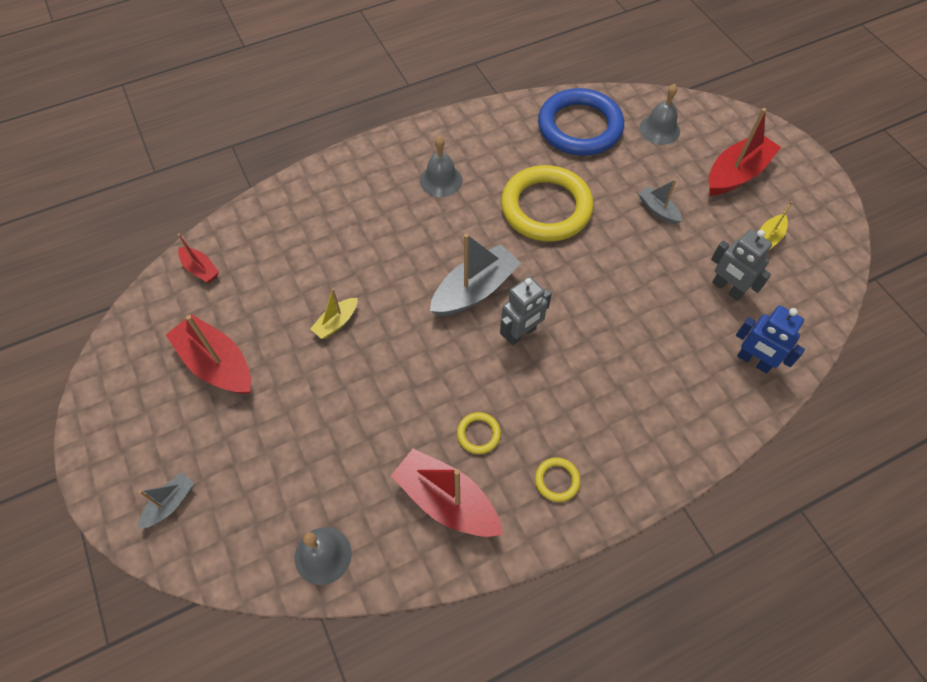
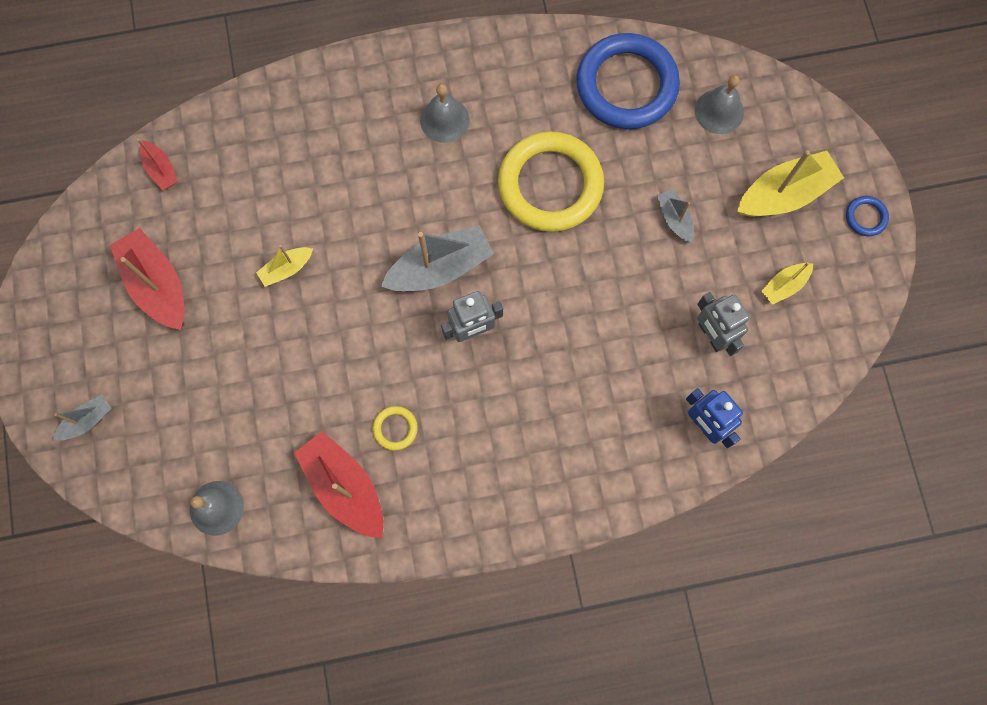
camera: 15 degrees right, 15 degrees up
(557, 480) = (456, 496): yellow ring -> none
(736, 174) = (784, 194): red boat -> yellow boat
(807, 176) = (865, 217): none -> blue ring

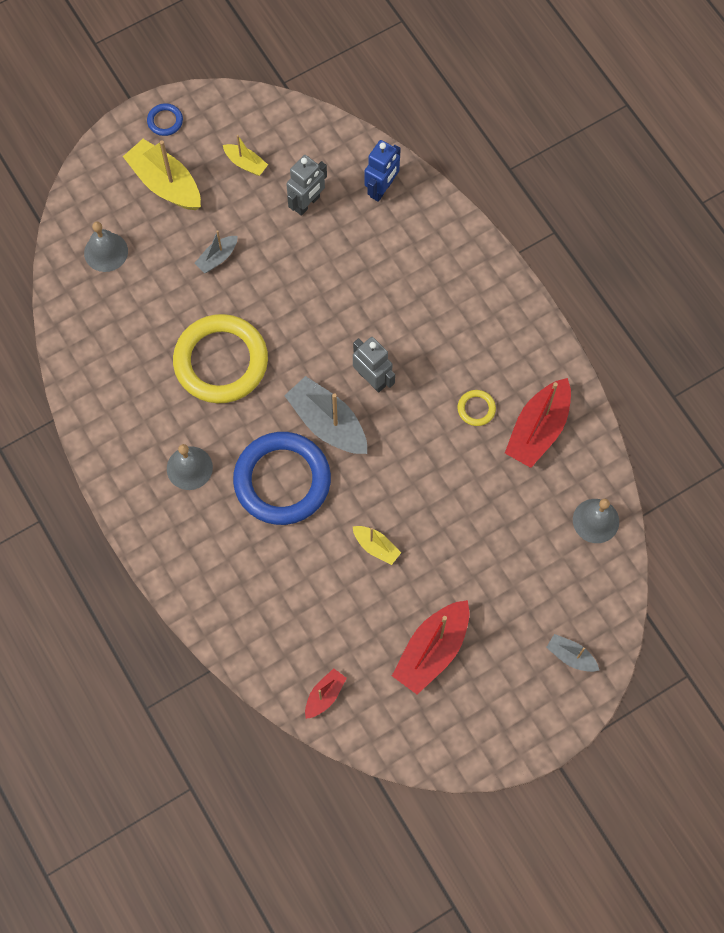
camera: 110 degrees left, 5 degrees down
(626, 85) = (105, 331): blue ring -> blue ring (282, 480)

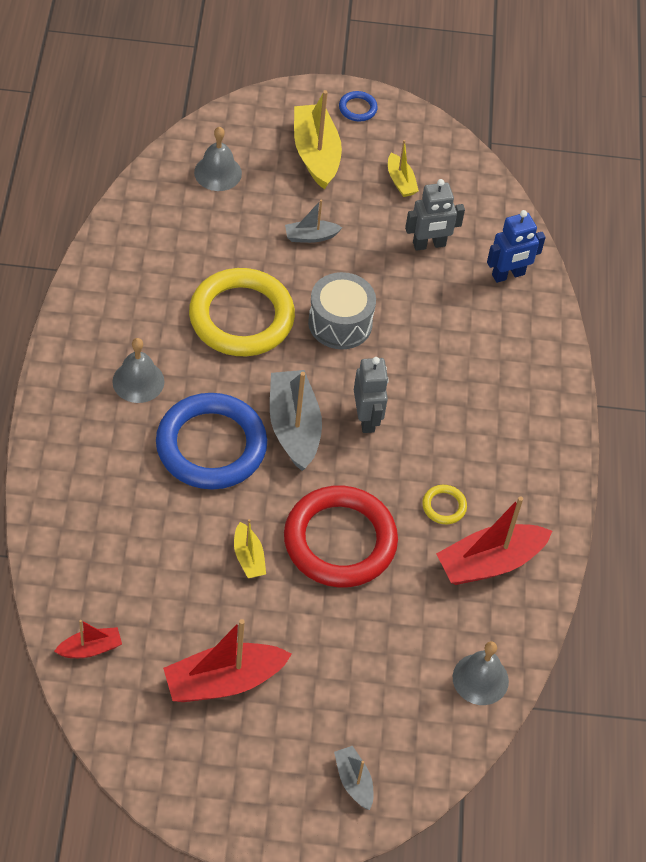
camera: 30 degrees right, 15 degrees down
(294, 315) = (340, 323): none -> grey drum
(427, 488) = (340, 541): none -> red ring

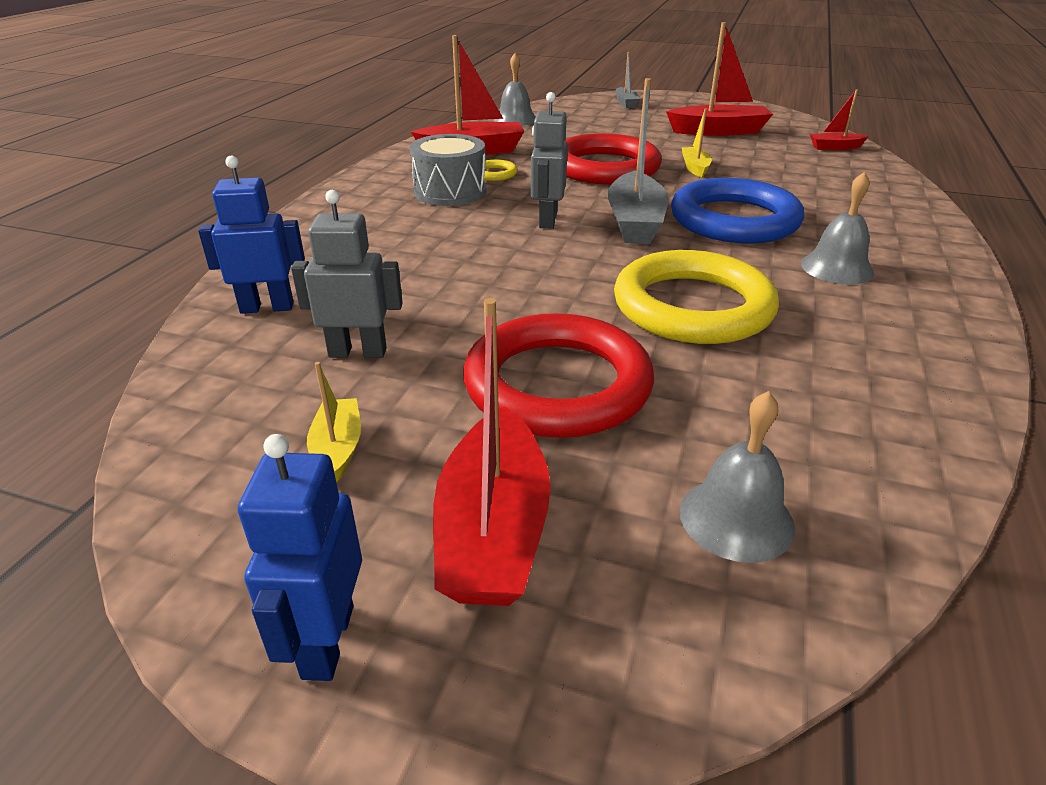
camera: 160 degrees left, 20 degrees down
(310, 236) = (557, 384): grey boat -> red ring
(316, 154) = (493, 530): yellow boat -> red boat
(340, 323) = (547, 288): grey drum -> grey drum (450, 192)
(357, 108) = (327, 641): blue ring -> blue robot

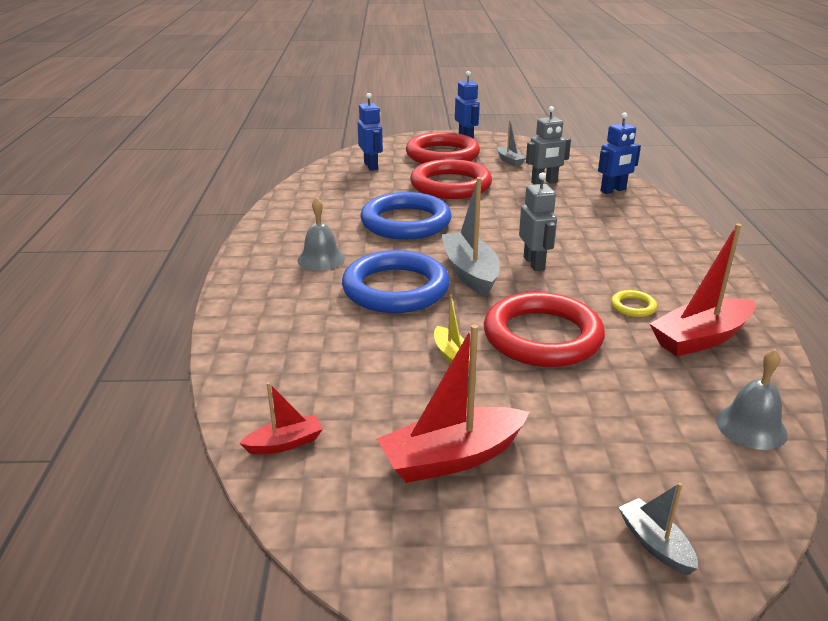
camera: 160 degrees right, 5 degrees down
(338, 449) = (509, 161): yellow boat -> grey boat
(450, 192) = (639, 277): grey drum -> none
(493, 530) = (442, 155): red boat -> red ring
(693, 307) = (406, 222): yellow ring -> blue ring
(736, 518) = (371, 166): grey bell -> blue robot

